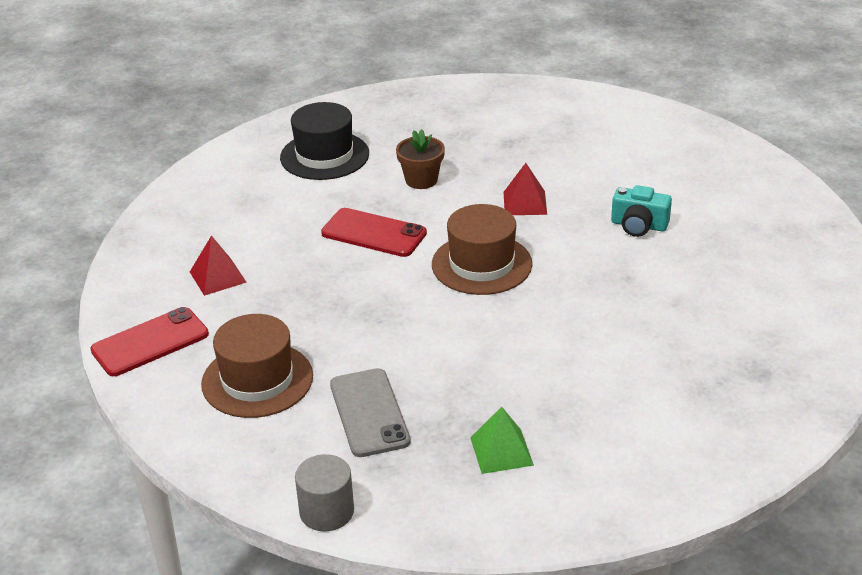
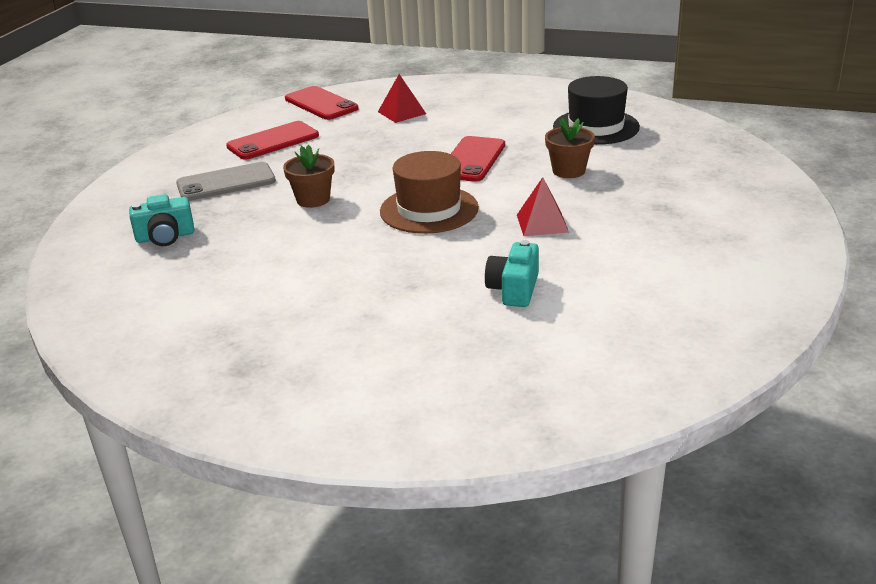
camera: 85 degrees right, 5 degrees down
(257, 380) = (273, 141): brown hat -> red phone
(326, 511) = (124, 179): grey cylinder -> none
(436, 341) = (313, 199): none -> brown flower pot
(501, 451) = (165, 237): green pyramid -> turquoise camera

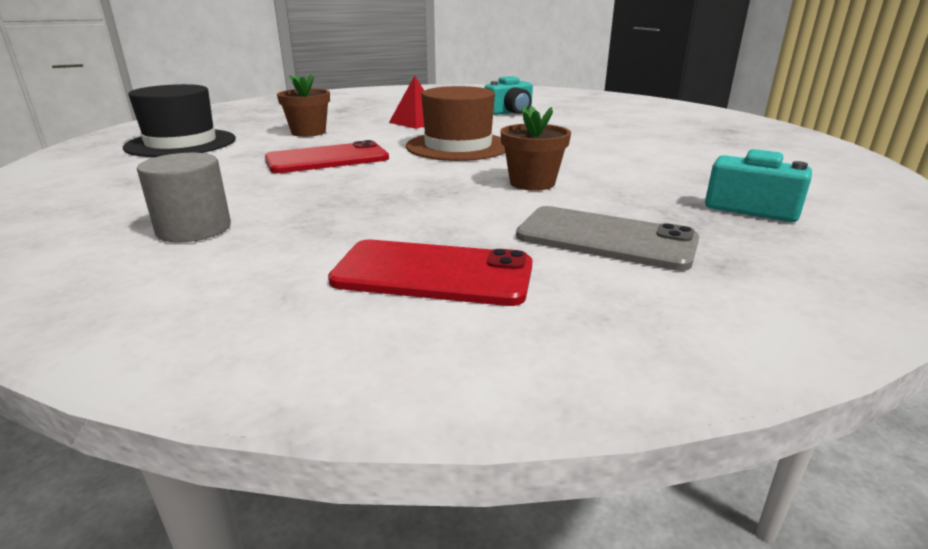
camera: 135 degrees left, 5 degrees down
(321, 104) = (187, 316): red phone -> none
(402, 112) = (194, 229): red pyramid -> grey cylinder

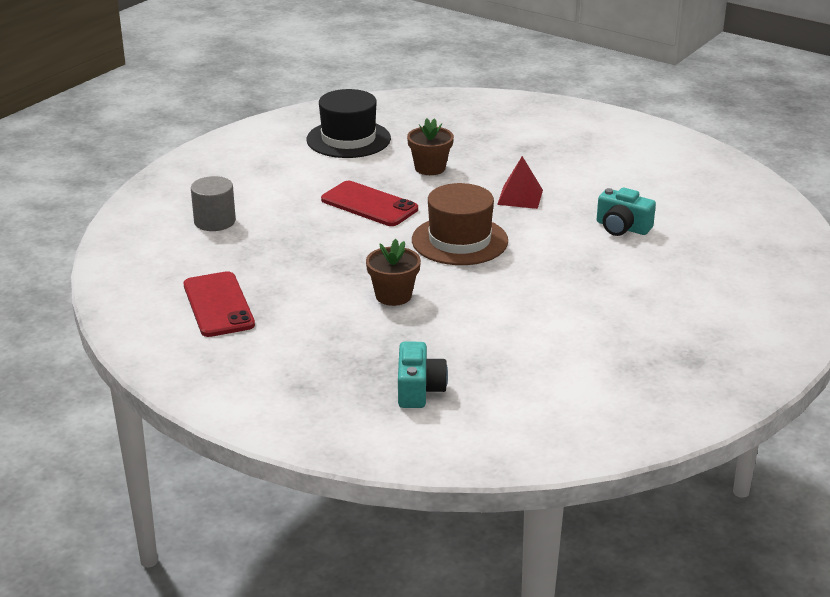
camera: 60 degrees right, 5 degrees up
(605, 239) = (308, 343): grey phone -> none

